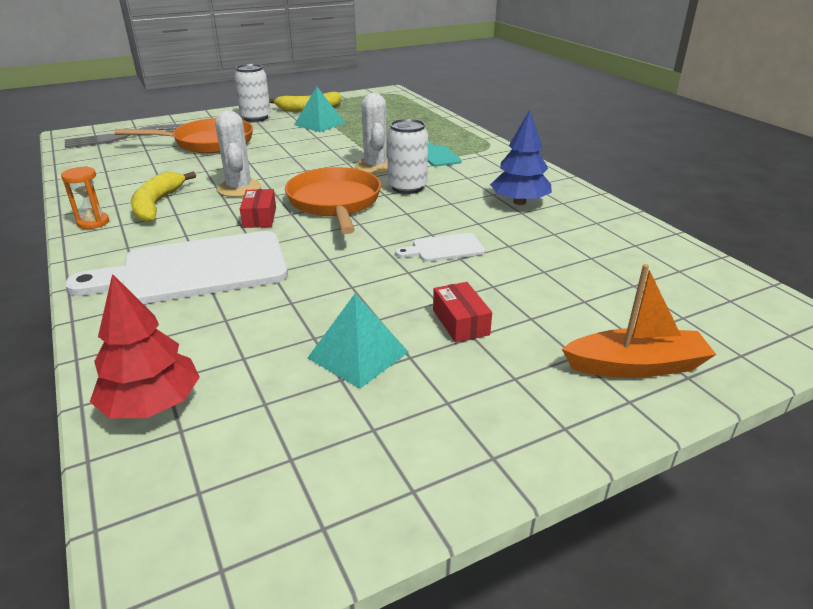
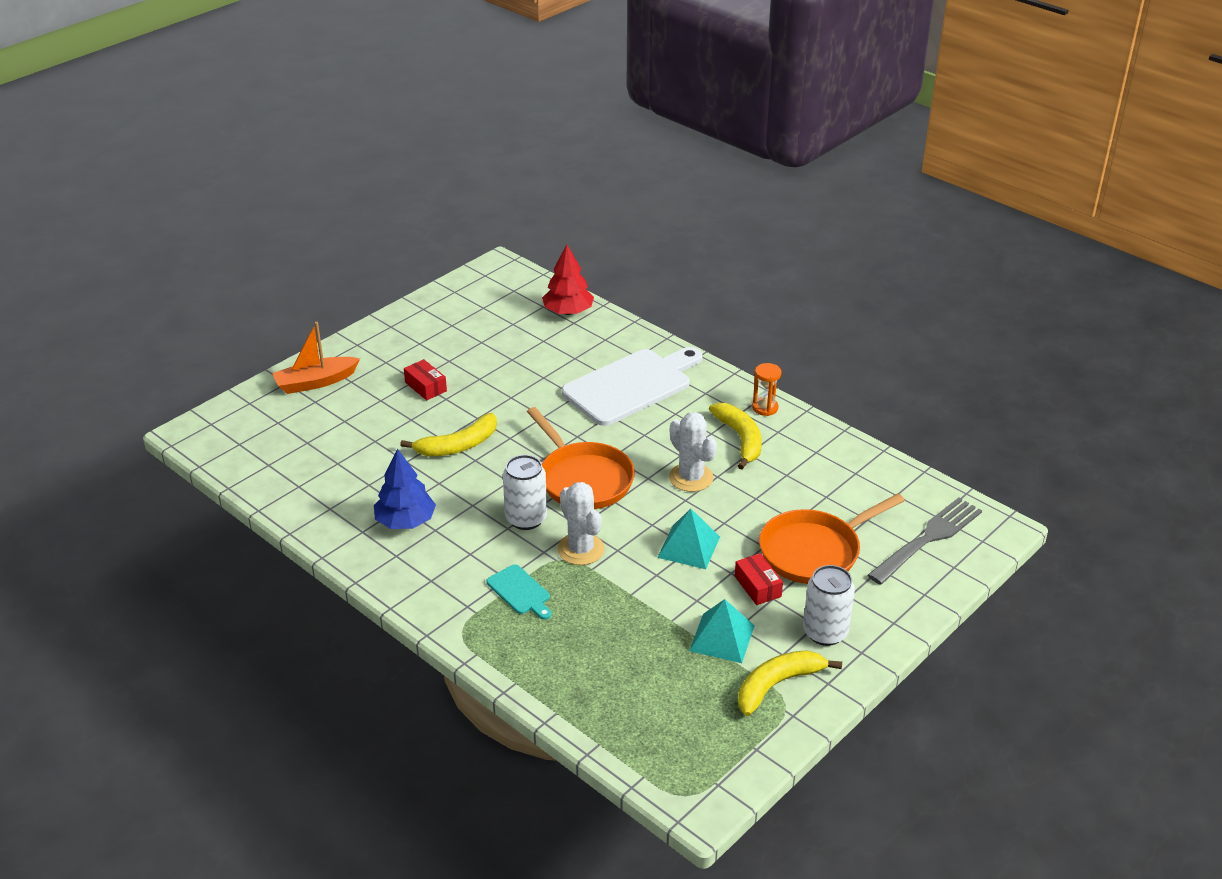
camera: 160 degrees right, 5 degrees up
(259, 217) = (634, 445): red box -> red box (757, 586)
(358, 355) = (479, 355): turquoise pyramid -> turquoise pyramid (689, 547)
(444, 248) = (458, 445): white cutting board -> yellow banana

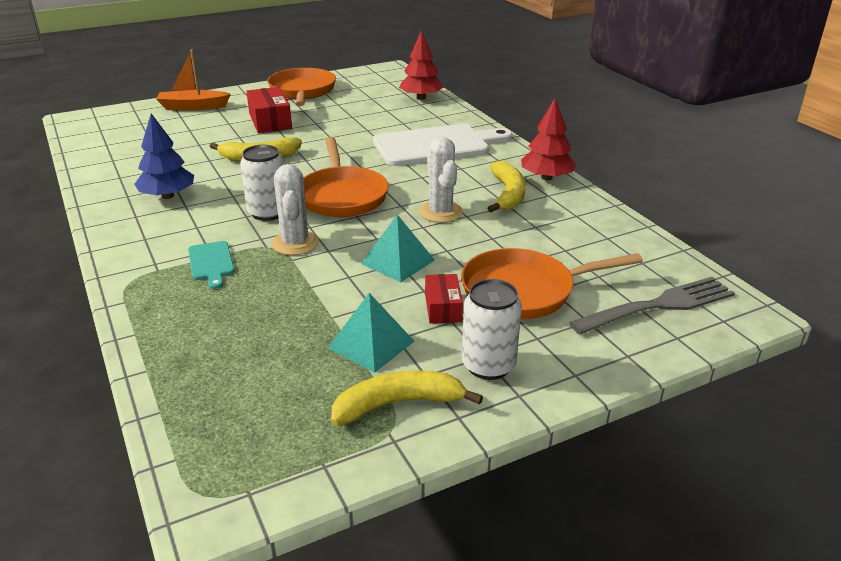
camera: 20 degrees right, 5 degrees down
(424, 328) = (302, 91): none -> orange pan
(426, 387) = (270, 121): red box -> red box, size x1.61
(765, 408) = (546, 178): orange hourglass -> red tree

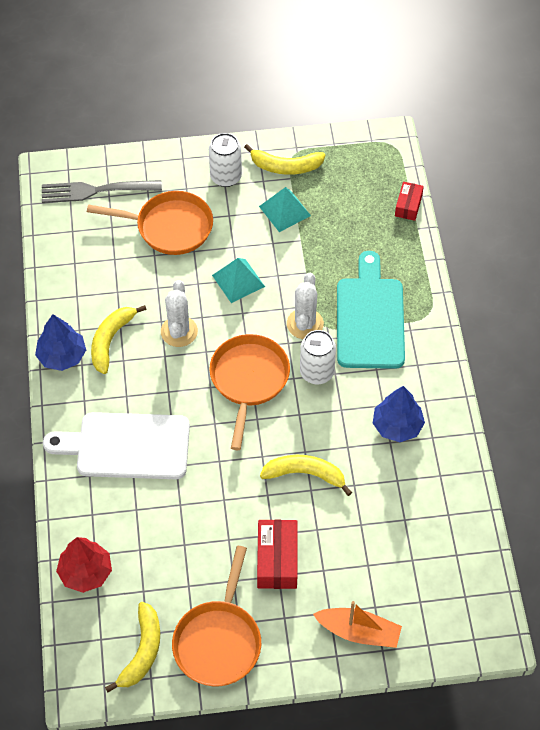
camera: 160 degrees left, 25 degrees up
(211, 263) = (370, 318): turquoise cutting board -> turquoise cutting board, size x2.21
(356, 82) = (142, 651): none -> yellow banana
(443, 308) = (229, 227): red box -> red box (408, 205)
(546, 178) = (62, 356): red tree -> blue tree

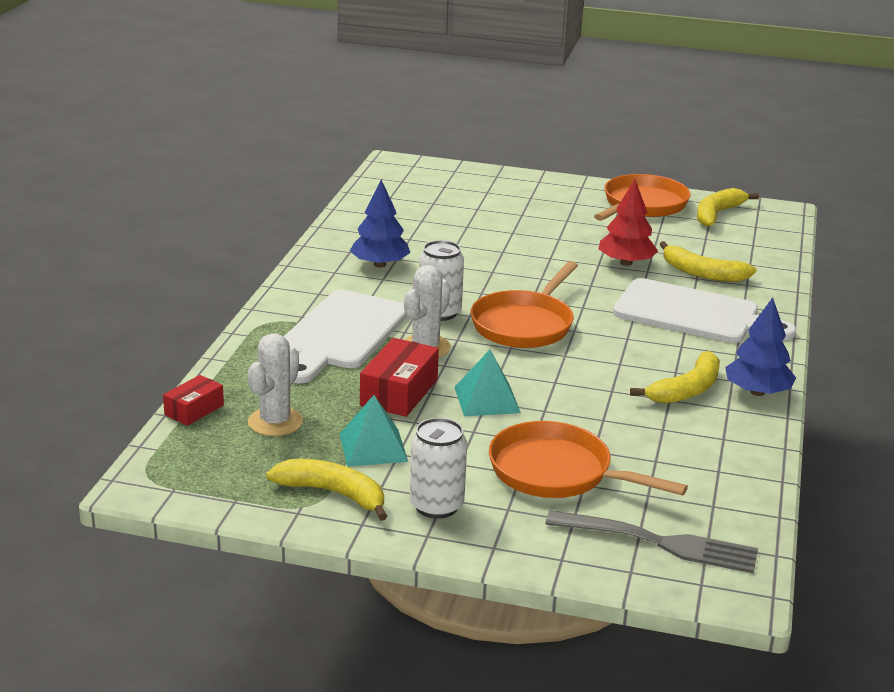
camera: 160 degrees left, 30 degrees down
(86, 572) = (762, 257): red tree -> red tree (626, 263)
(179, 331) = (592, 377): white cactus -> white cactus (275, 422)
(277, 560) = (563, 226): red box -> red box (399, 392)
(305, 474) = (502, 259): yellow banana -> yellow banana (702, 273)
(358, 632) = (511, 185): orange boat -> none
(370, 318) = (341, 334): turquoise cutting board -> white cutting board

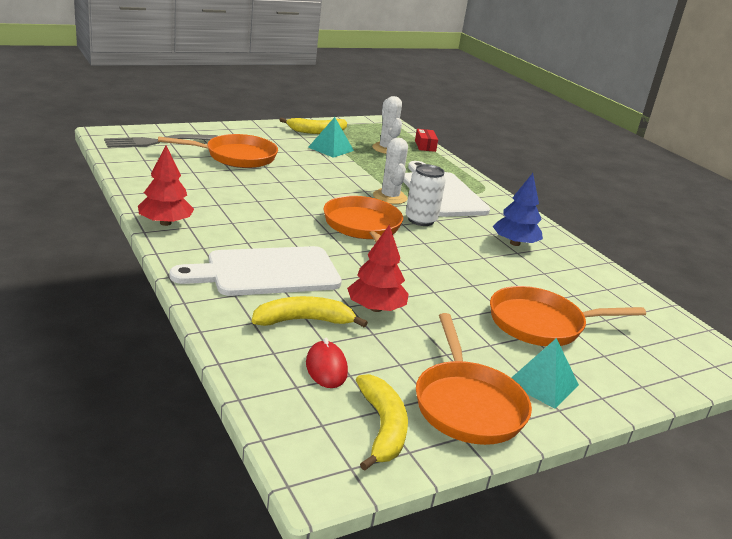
camera: 135 degrees right, 0 degrees up
(399, 392) = (361, 172): red box -> none
(436, 506) = (271, 136): white can -> none
(487, 400) = (315, 179): turquoise pyramid -> turquoise pyramid (542, 383)
(497, 216) = (541, 324): none -> orange pan
(687, 390) = (213, 212): yellow banana -> none
(719, 246) = (326, 368): none -> red mouse
(757, 392) = (165, 223): blue tree -> red tree

